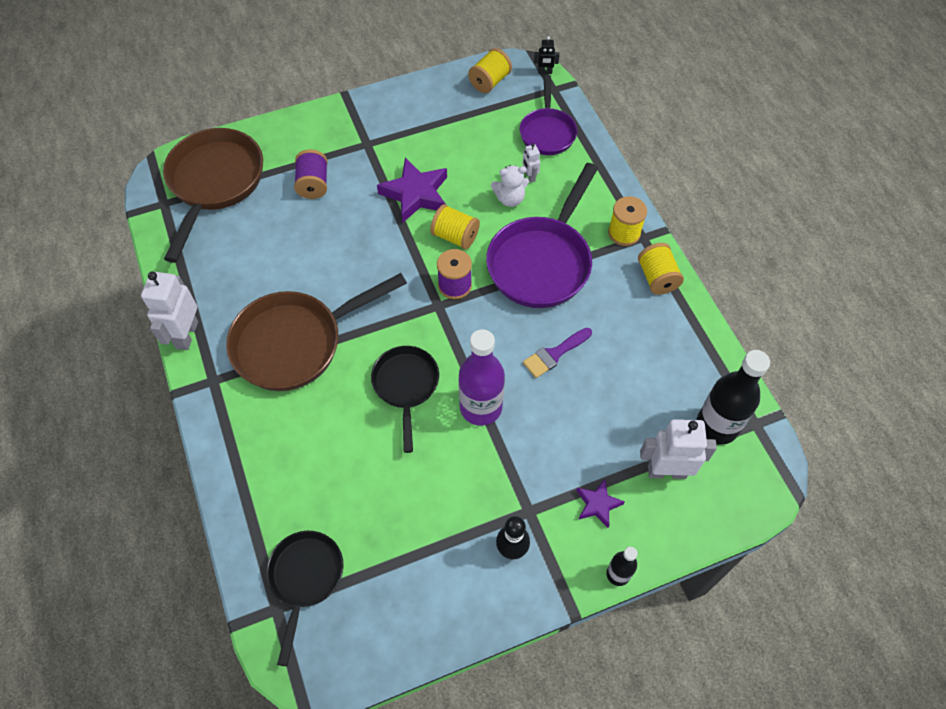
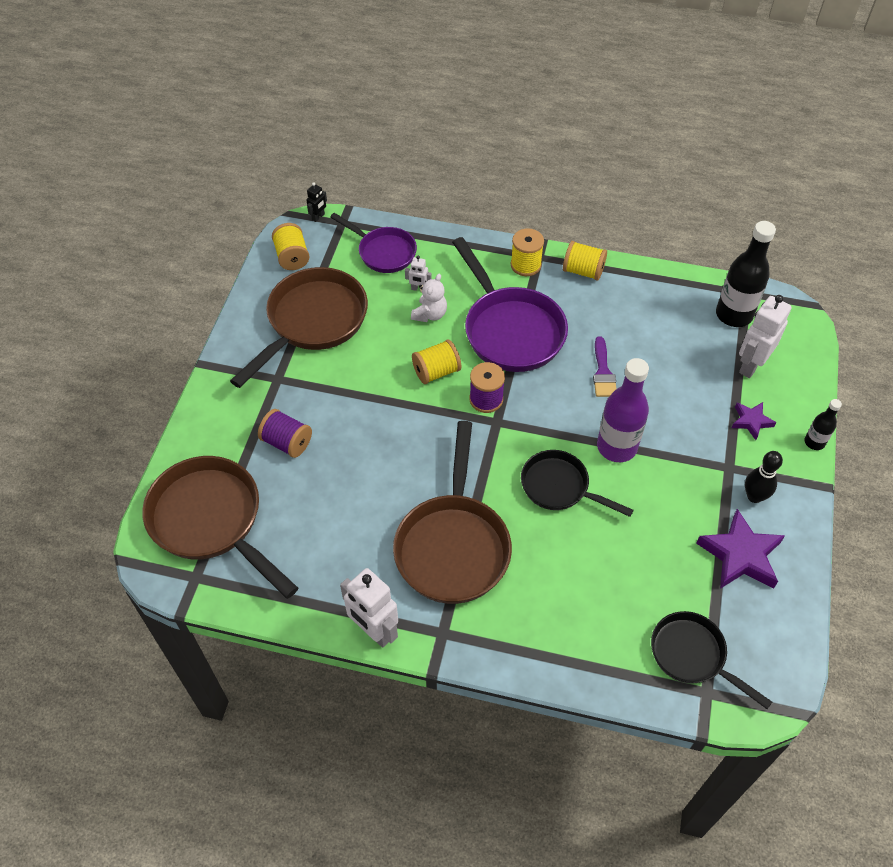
camera: 55 degrees left, 5 degrees down
(416, 194) = (367, 374): purple star -> purple star (740, 555)
(437, 132) = (312, 322): none -> brown pan

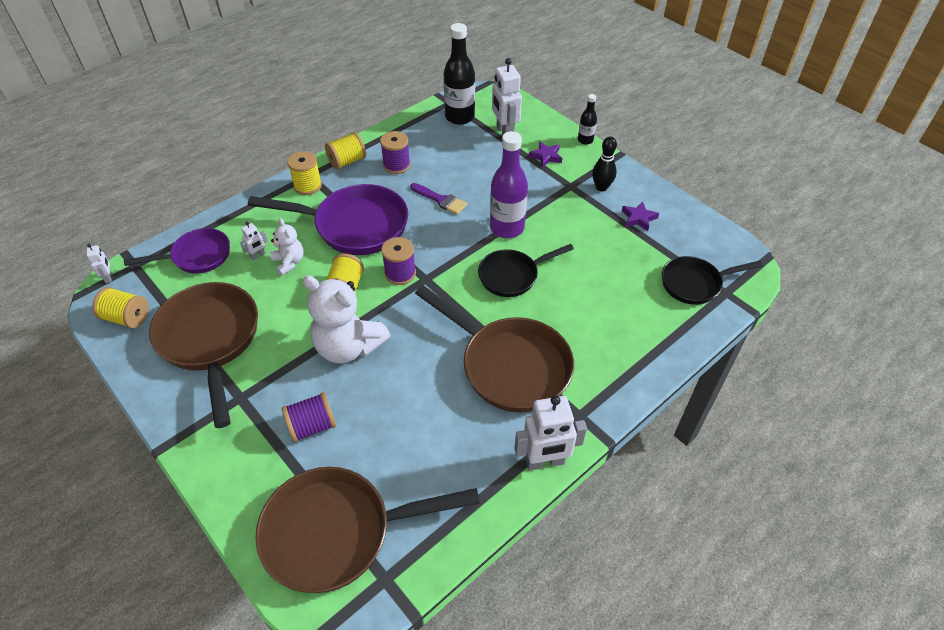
camera: 55 degrees left, 5 degrees down
(318, 217) = (108, 277): black robot -> white robot
(378, 415) = (348, 346): none -> white teddy bear
(614, 310) = (396, 165): none -> purple spool
(740, 555) = (638, 218): purple star -> purple star, size x0.55

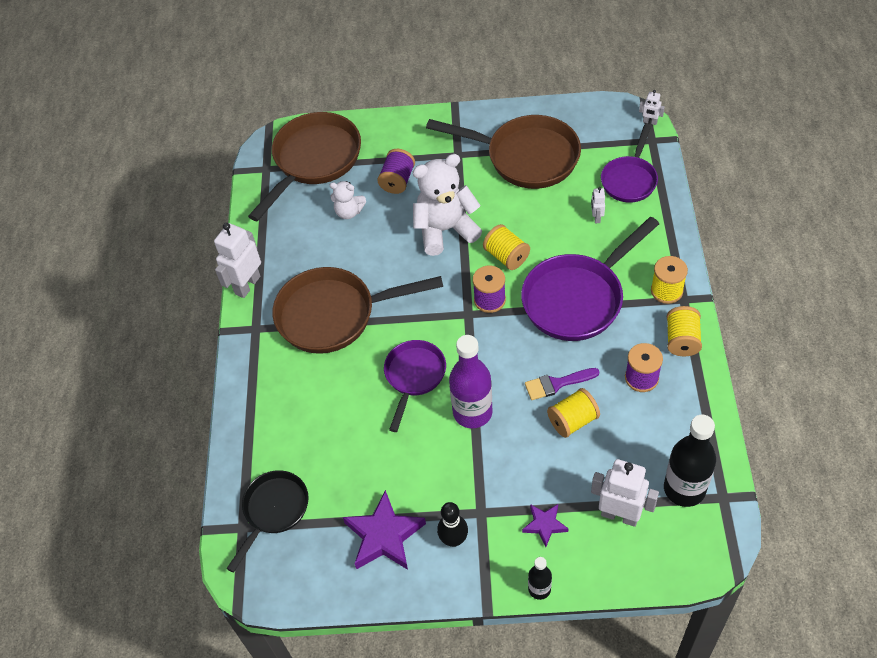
camera: 135 degrees right, 5 degrees up
(127, 317) = (593, 120): yellow spool -> yellow spool (572, 421)
(289, 262) = (570, 234): white teddy bear -> white teddy bear (349, 212)
(512, 276) = (414, 377): black pan -> purple pan
(638, 218) = (384, 536): purple star -> purple star, size x1.82

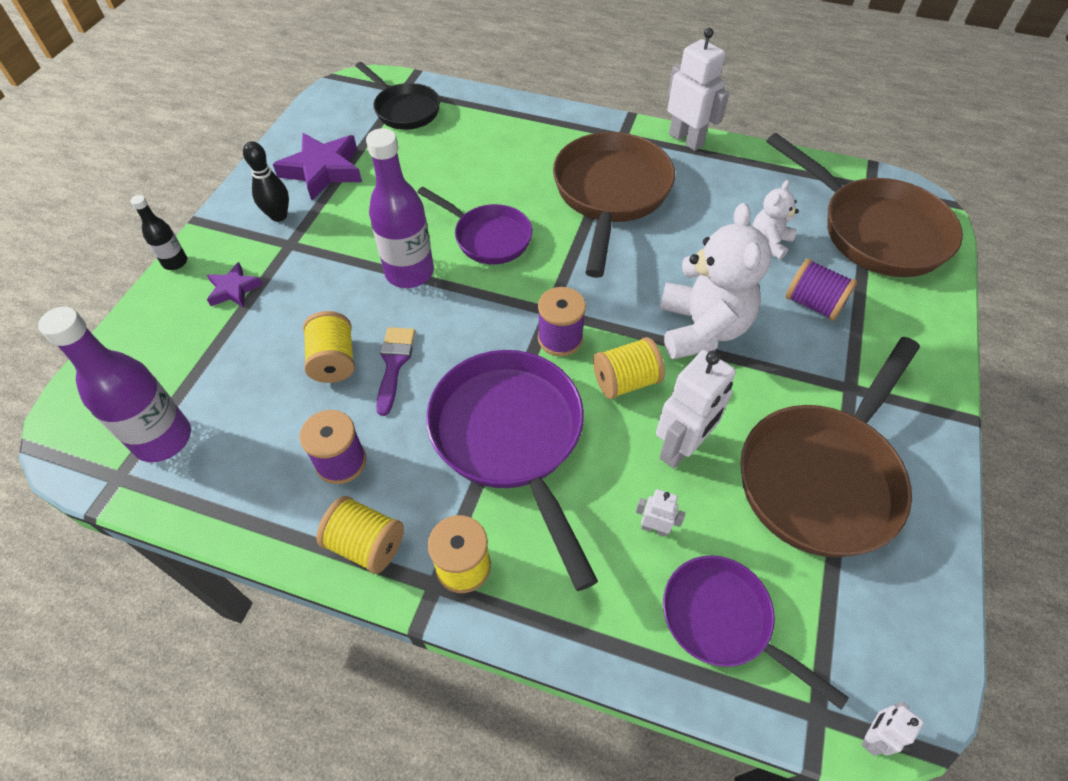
camera: 105 degrees right, 0 degrees up
(620, 515) = (188, 359): white robot -> white robot (681, 448)
(684, 489) = (163, 439): black bottle -> purple bottle

